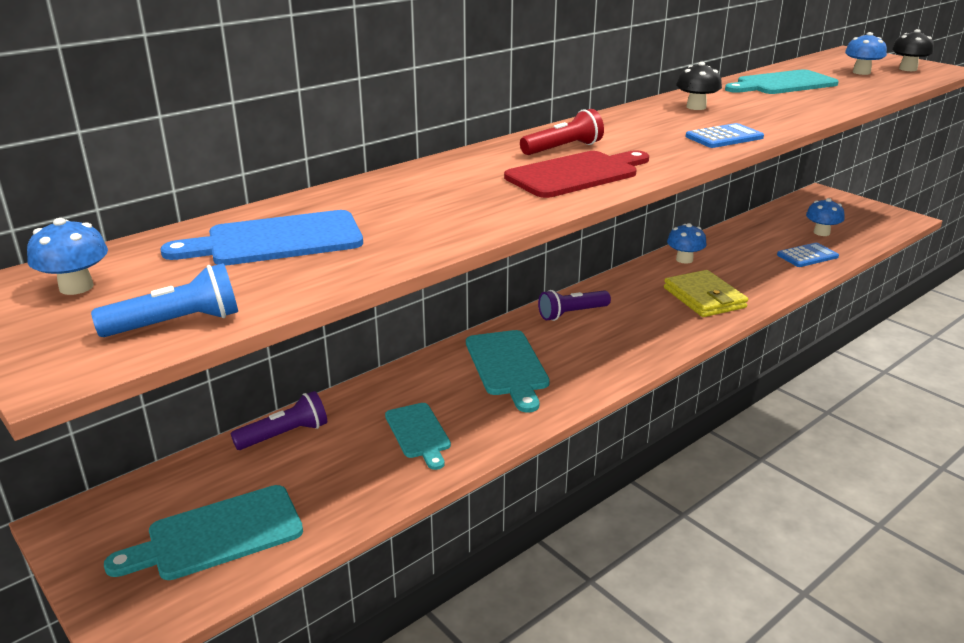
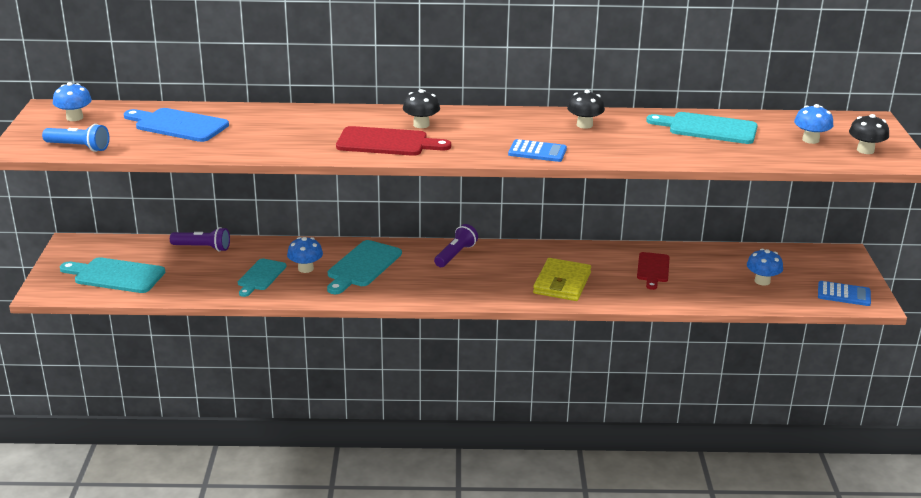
camera: 40 degrees right, 0 degrees up
(563, 149) = (421, 125): red flashlight -> black mushroom
(572, 313) = (455, 255): purple flashlight -> purple flashlight turned 105 degrees clockwise
(684, 259) = (604, 254): blue mushroom -> blue mushroom (305, 268)
(740, 256) = (653, 269): none -> red cutting board
(807, 256) = (707, 291): blue calculator -> blue calculator (844, 294)

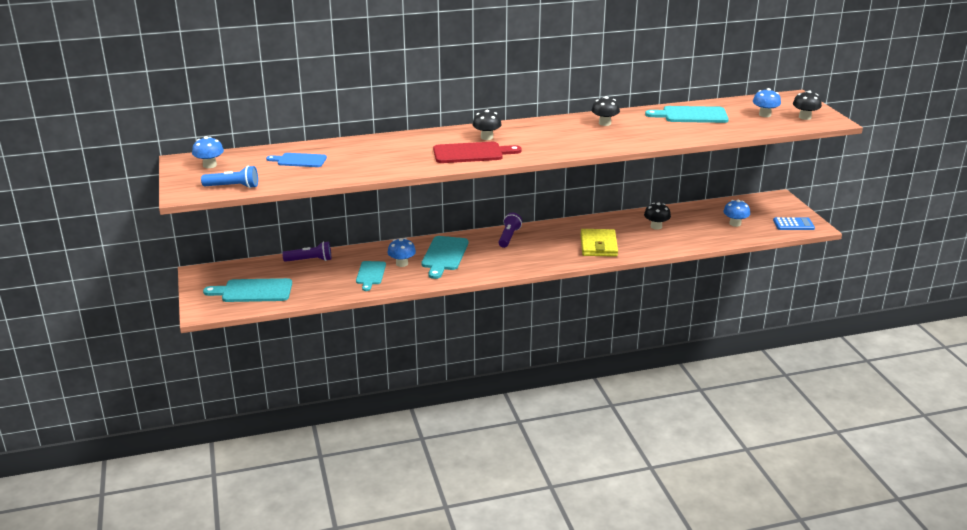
camera: 15 degrees left, 0 degrees up
(178, 125) = (299, 160): blue cutting board -> blue cutting board, size x0.66
(537, 152) = (585, 146): blue calculator -> none
(653, 269) = (656, 226): red cutting board -> black mushroom

